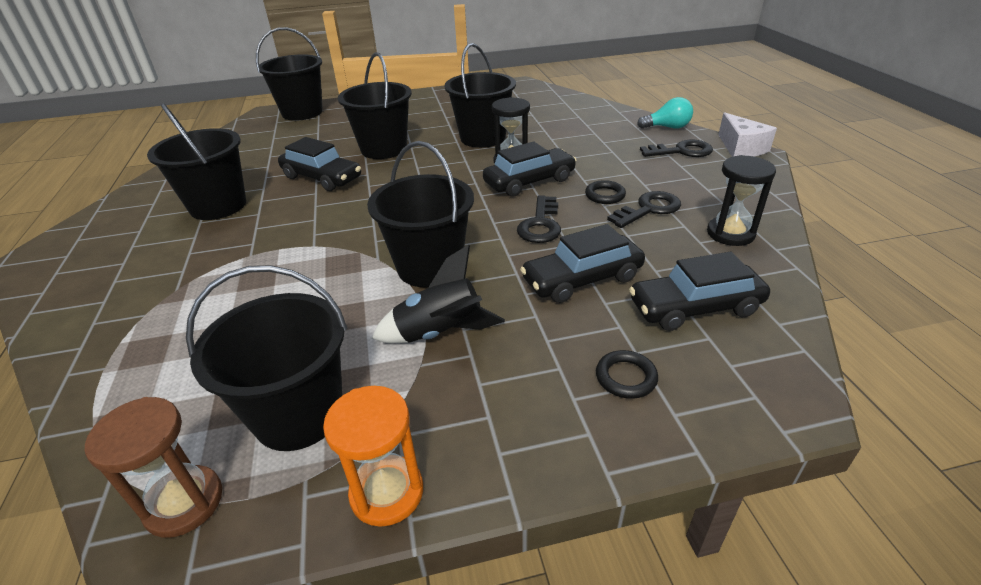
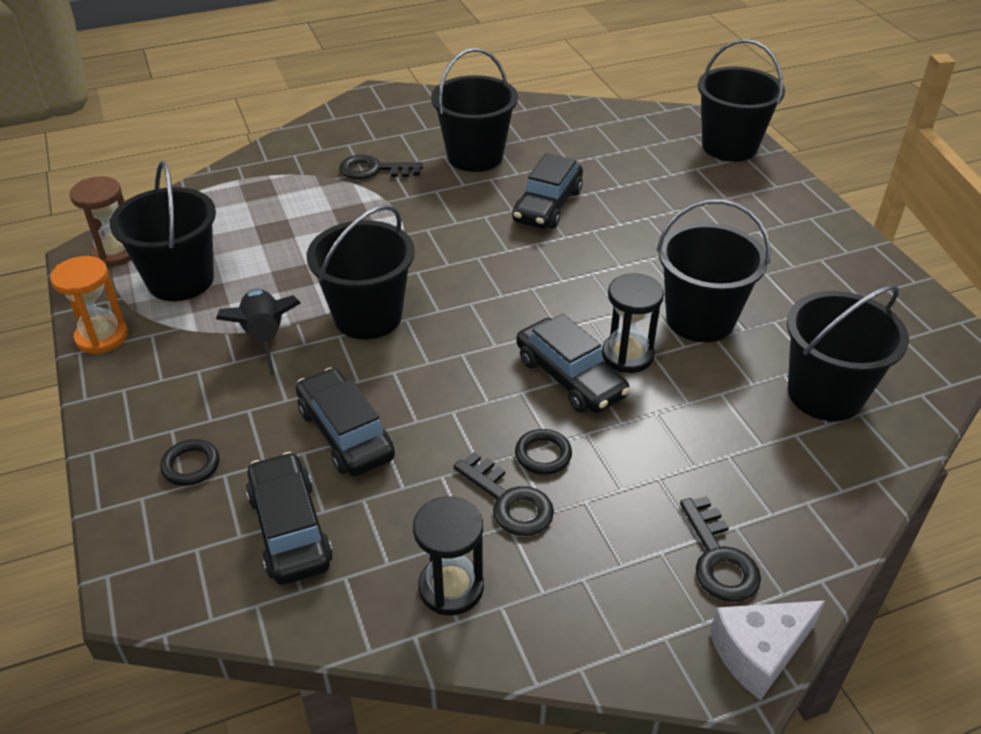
camera: 80 degrees right, 5 degrees up
(384, 149) = (637, 236): black bucket -> black bucket (825, 394)
(540, 224) = (459, 394): black key -> black key (374, 170)
(667, 127) = (822, 547): turquoise light bulb -> none

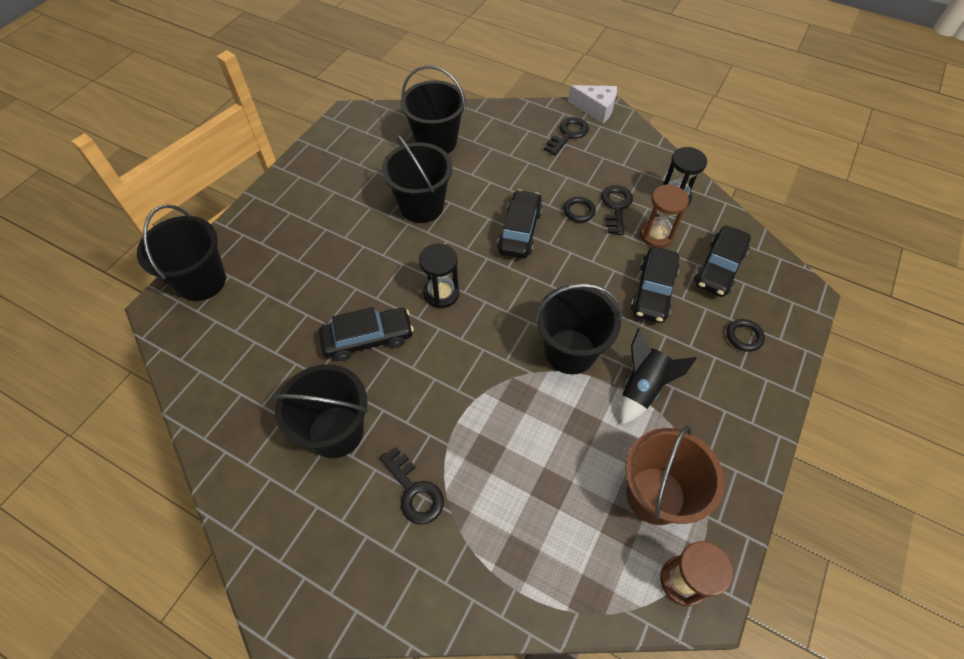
camera: 130 degrees left, 15 degrees up
(102, 337) = (742, 484): orange hourglass -> none
(181, 280) = (655, 495): black bucket -> brown bucket
(414, 505) = (656, 235): none -> brown hourglass
(627, 355) = (480, 219): black hourglass -> black hourglass (441, 293)

